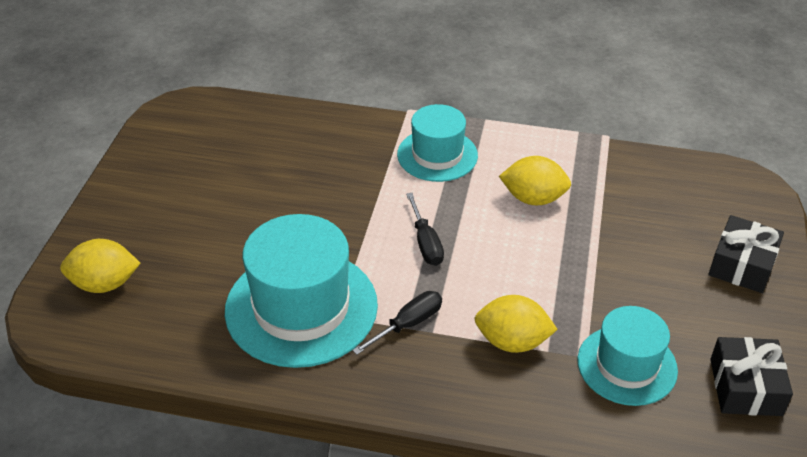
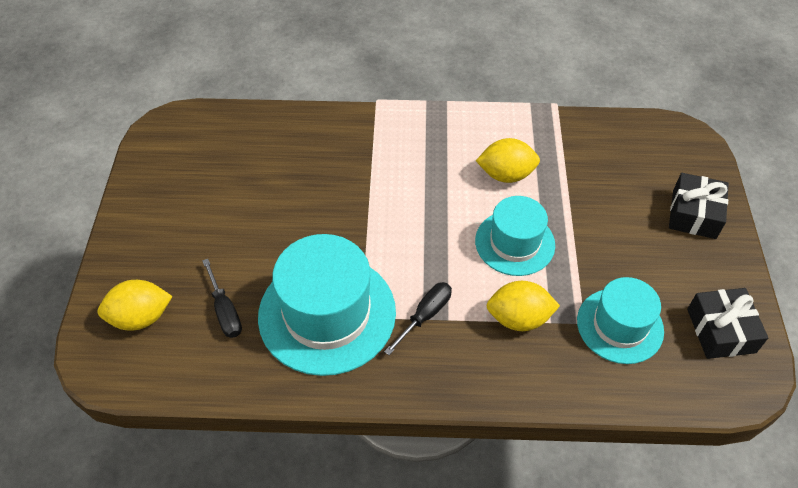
camera: 10 degrees left, 10 degrees up
(425, 242) = (422, 232): black screwdriver -> black screwdriver (225, 311)
(437, 155) = (413, 142): turquoise hat -> turquoise hat (515, 243)

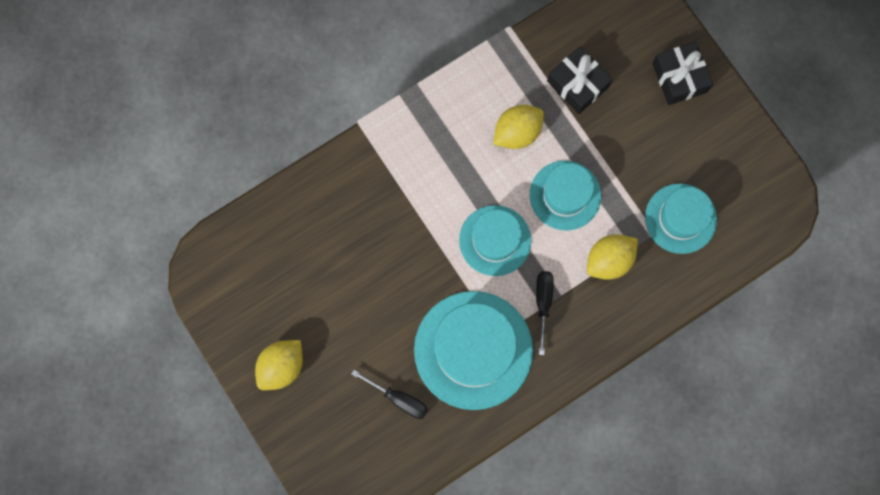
camera: 35 degrees left, 25 degrees up
(141, 317) = (342, 446): yellow lemon -> yellow lemon (282, 366)
(421, 240) = (495, 240): none -> turquoise hat
(721, 330) = (749, 176): black gift -> black gift (577, 84)

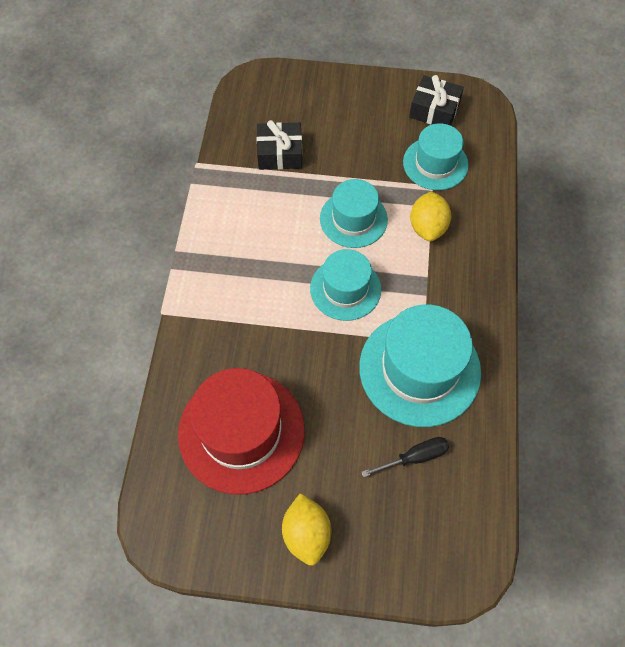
camera: 50 degrees left, 15 degrees down
(316, 260) = (241, 431): none -> red hat
(517, 133) = (277, 214): yellow lemon -> none
(543, 303) = (423, 293): black screwdriver -> none
(679, 77) = (334, 95): black gift -> black gift (434, 110)

